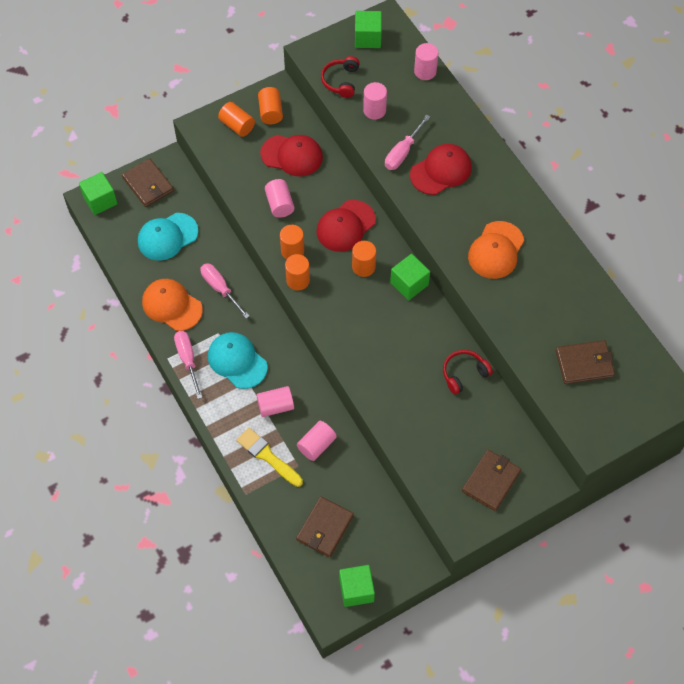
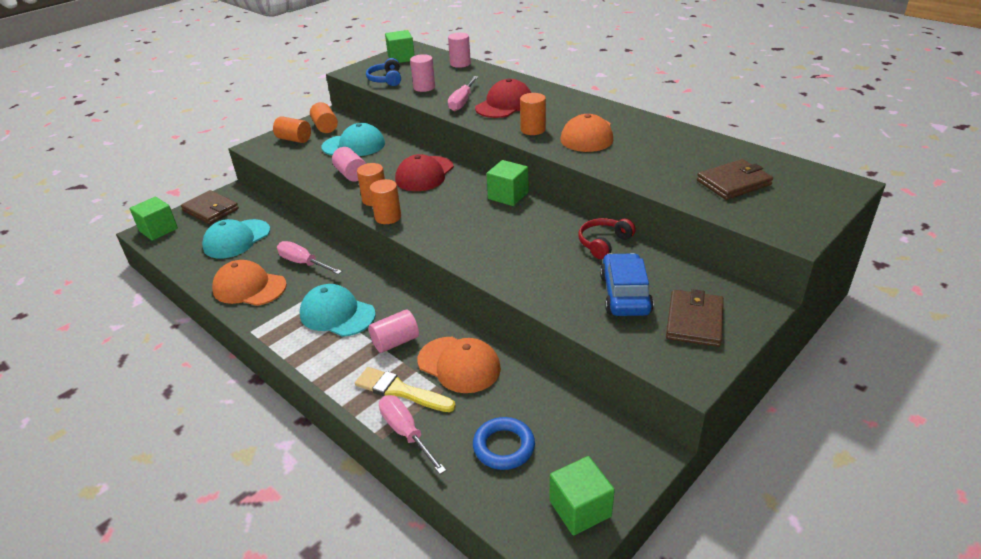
camera: 15 degrees left, 25 degrees down
(187, 360) = (276, 327): pink screwdriver -> pink screwdriver (406, 432)
(292, 155) = (354, 145): red cap -> turquoise cap
(316, 445) = (459, 365): pink cylinder -> orange cap
(325, 528) = (504, 447): brown wallet -> blue ring
(341, 81) = (386, 79): red headphones -> blue headphones
(363, 267) = (455, 195): orange cylinder -> orange cylinder (533, 130)
(453, 437) = (624, 294): none -> blue car

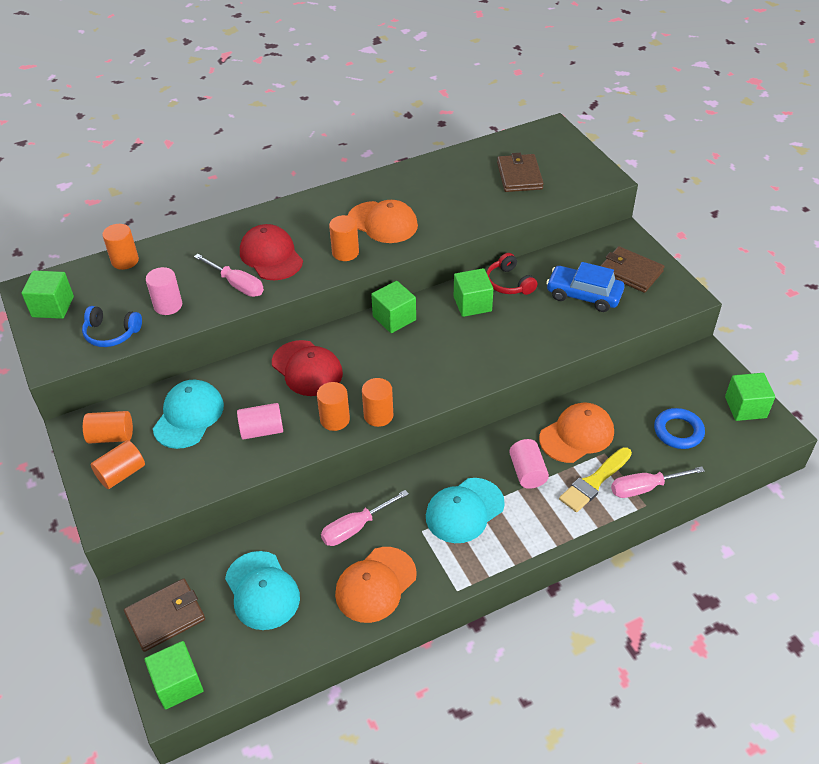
camera: 70 degrees left, 10 degrees up
(460, 64) = (125, 261): pink cylinder -> orange cylinder
(556, 230) = (472, 304): none -> green cube

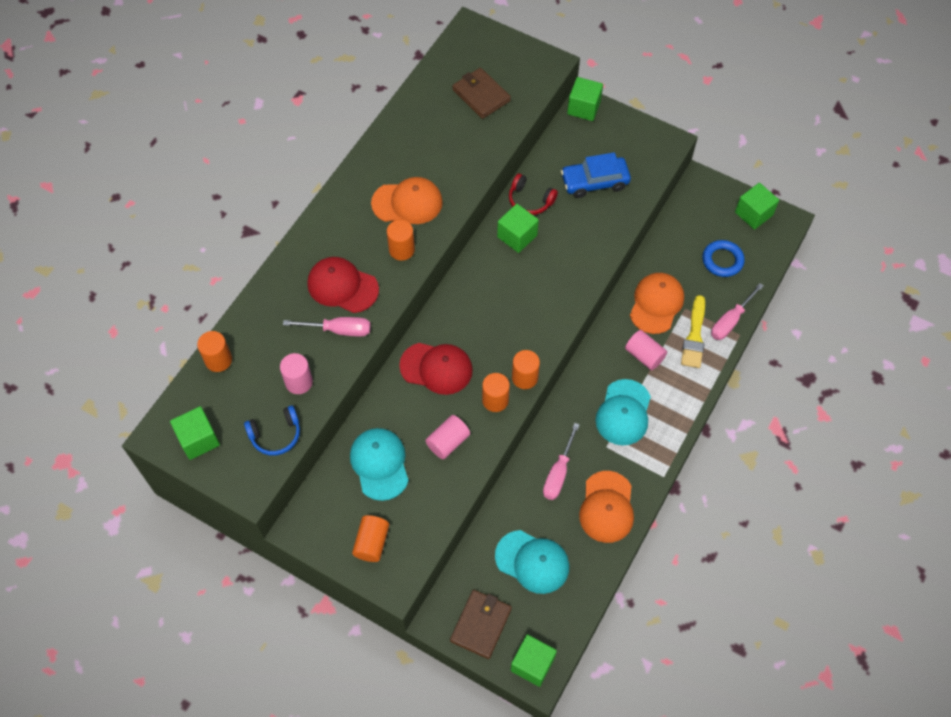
camera: 35 degrees left, 15 degrees up
(111, 436) = (334, 518): orange cylinder -> none
(394, 318) = (467, 283): green cube -> green cube (583, 108)
(630, 272) = (613, 140): brown wallet -> none

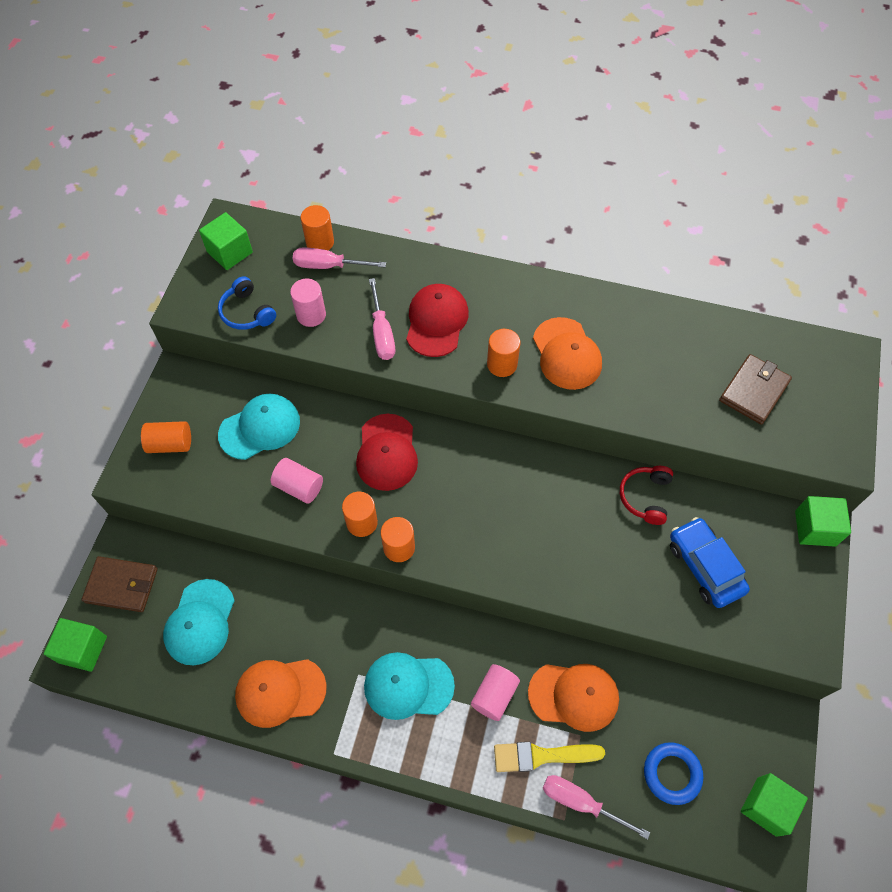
camera: 75 degrees right, 0 degrees up
(517, 236) = (588, 494): green cube -> none
(558, 473) = (312, 626): pink screwdriver -> pink screwdriver (328, 266)

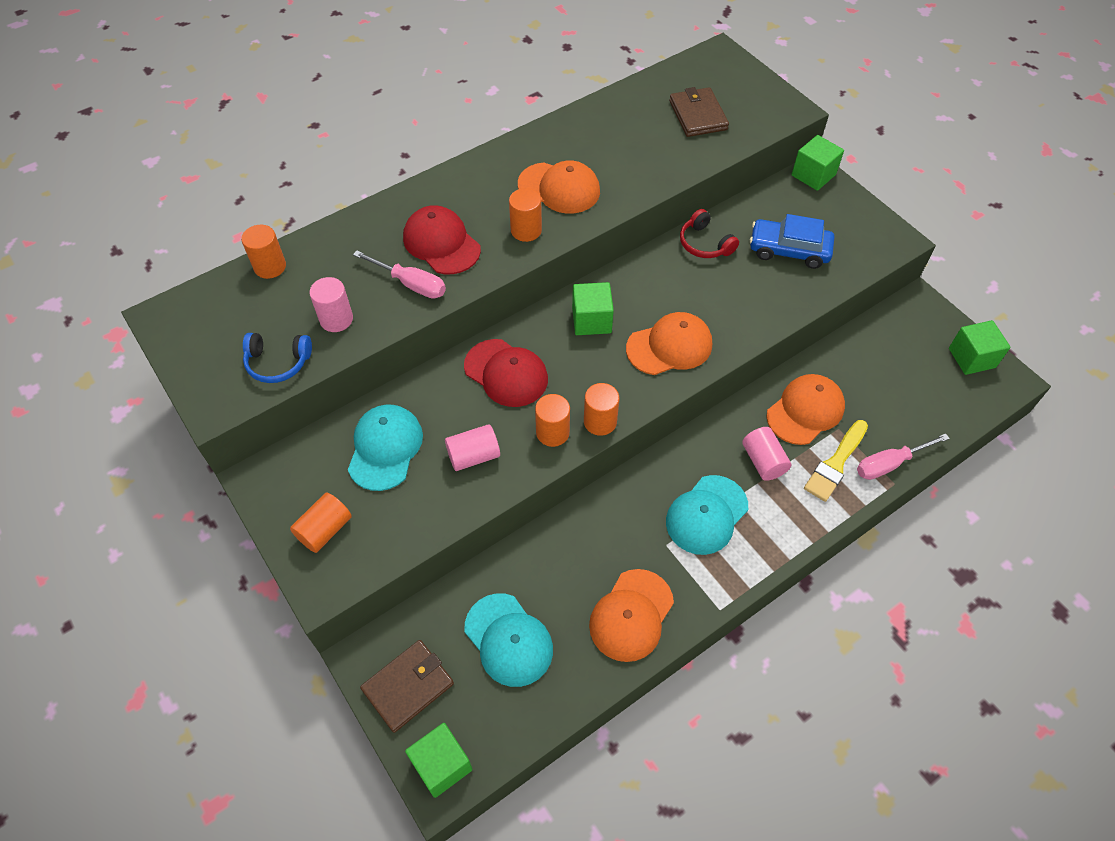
camera: 50 degrees left, 5 degrees down
(230, 252) = (198, 335): green cube -> green cube (591, 320)
(328, 266) = (301, 276): pink screwdriver -> none
(514, 545) = (669, 346): none -> orange cap
(672, 774) = (909, 394): blue ring -> none

